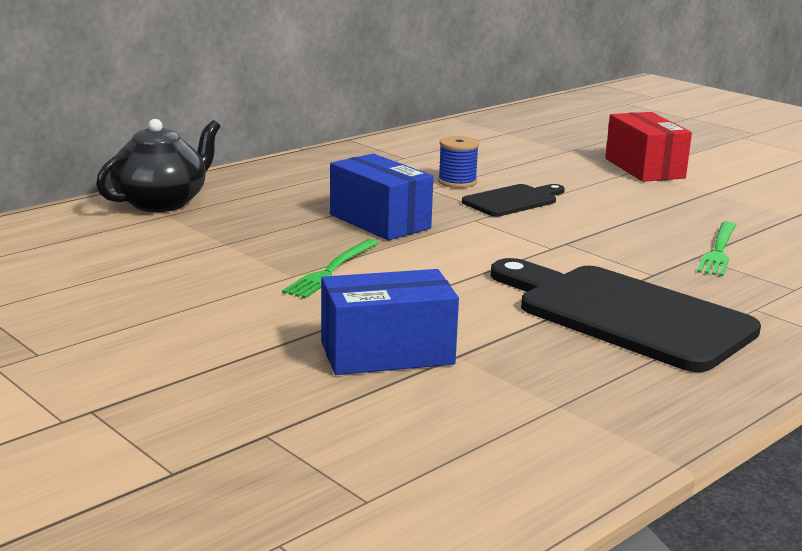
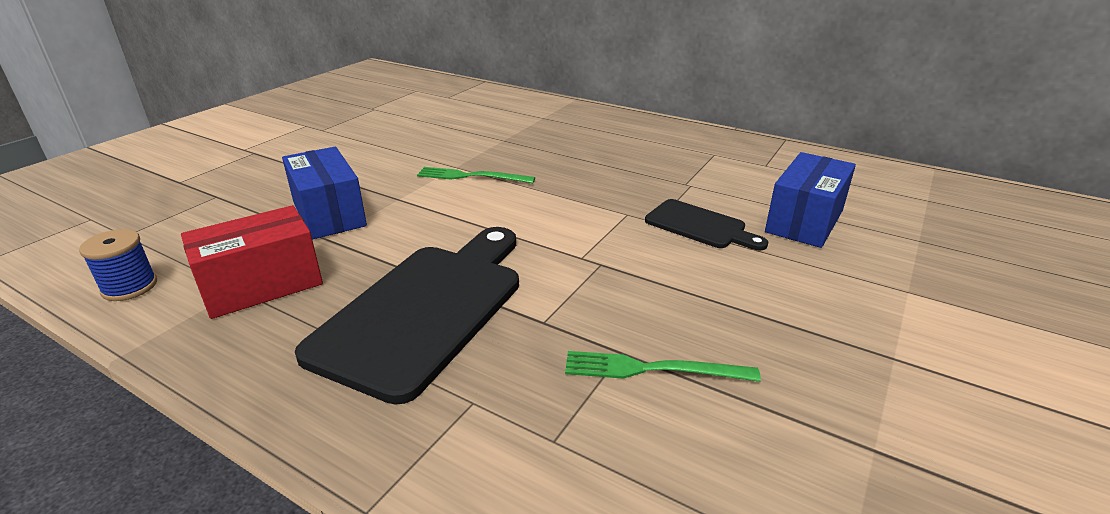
camera: 75 degrees right, 10 degrees up
(162, 202) = (564, 112): black teapot -> none
(379, 221) = (586, 178): blue box -> blue box (804, 221)
(457, 182) = (724, 194): blue spool -> blue spool (129, 287)
(644, 168) = (926, 297): red box -> red box (262, 285)

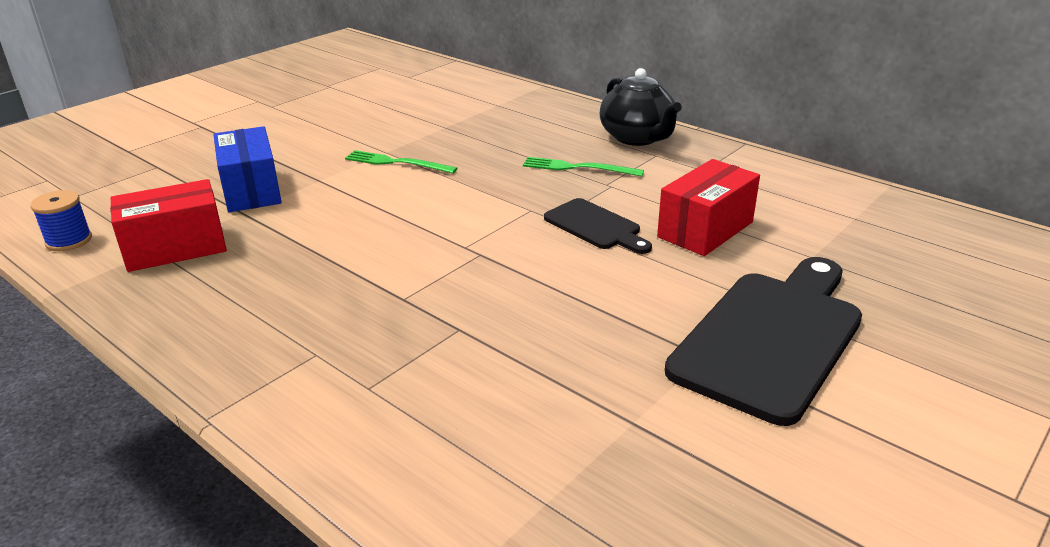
camera: 10 degrees right, 0 degrees up
(426, 309) = (306, 280): black cutting board -> black cutting board (772, 338)
(652, 369) = (478, 344): green fork -> green fork (578, 168)
(688, 140) = (637, 138): none -> black teapot
(804, 221) = (705, 229): blue box -> red box

